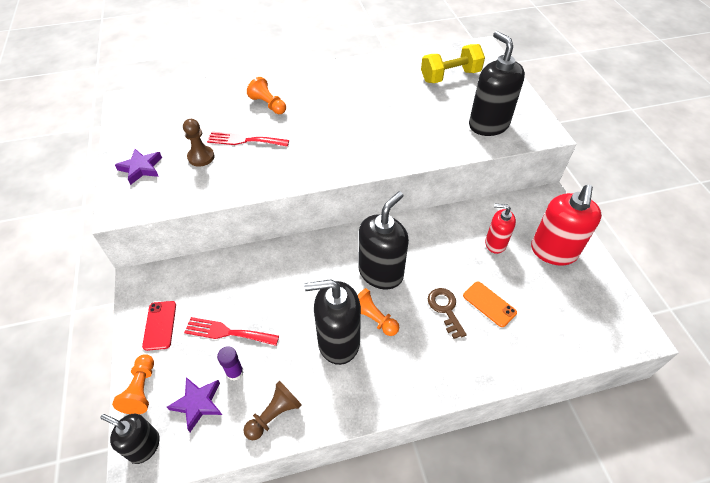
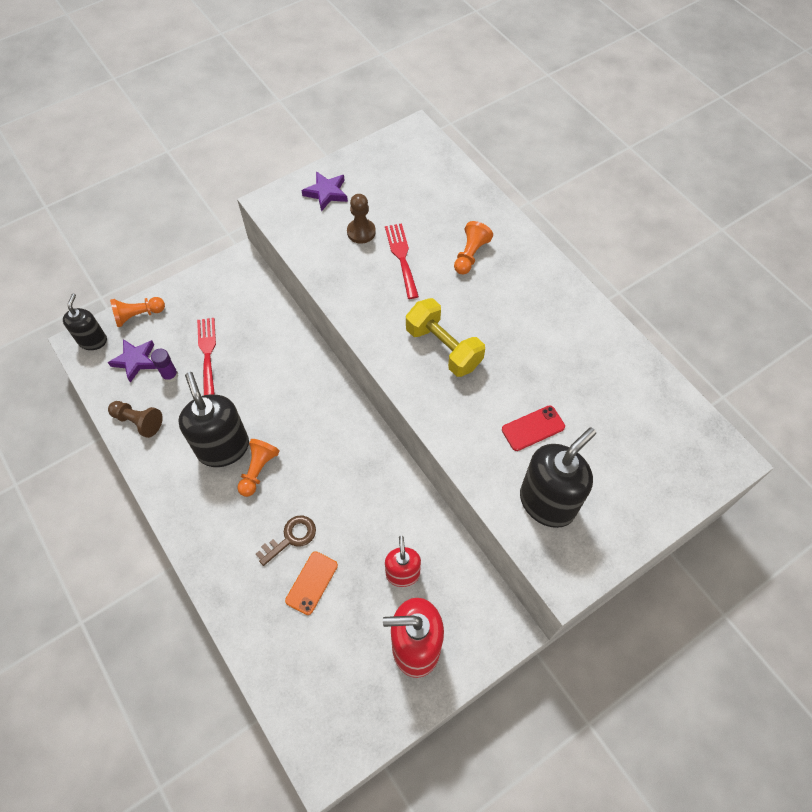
camera: 70 degrees right, 10 degrees up
(160, 325) = (200, 299): red phone -> red phone (533, 428)
(381, 273) = (317, 461): black soap dispenser -> none
(450, 76) = (631, 432): yellow dumbbell -> yellow dumbbell (443, 348)

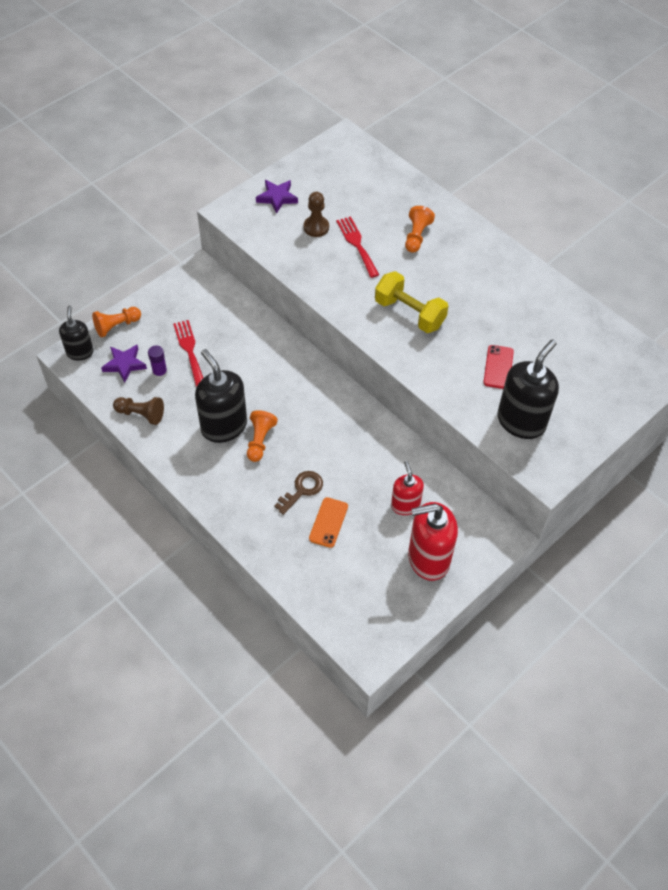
camera: 10 degrees left, 5 degrees down
(533, 428) = (498, 367): red phone -> red phone turned 45 degrees counterclockwise

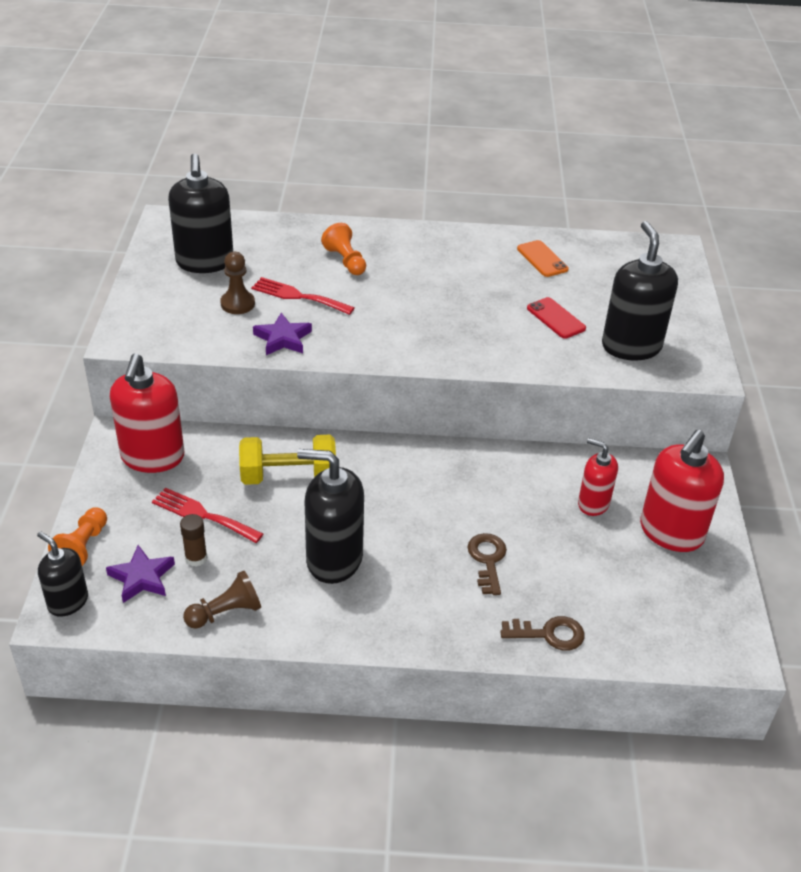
camera: 45 degrees left, 15 degrees down
(160, 373) = (196, 558): purple glue stick -> brown glue stick
(202, 296) = (152, 457): none -> red soap dispenser
(260, 440) = (388, 546): orange pawn -> none
(277, 198) = (162, 301): purple star -> purple star (283, 339)
(281, 557) = (549, 634): none -> brown key
(328, 522) = (549, 569): orange phone -> orange phone (542, 259)
(331, 184) = (205, 262): none -> black soap dispenser
(409, 313) = (424, 323): yellow dumbbell -> yellow dumbbell (288, 476)

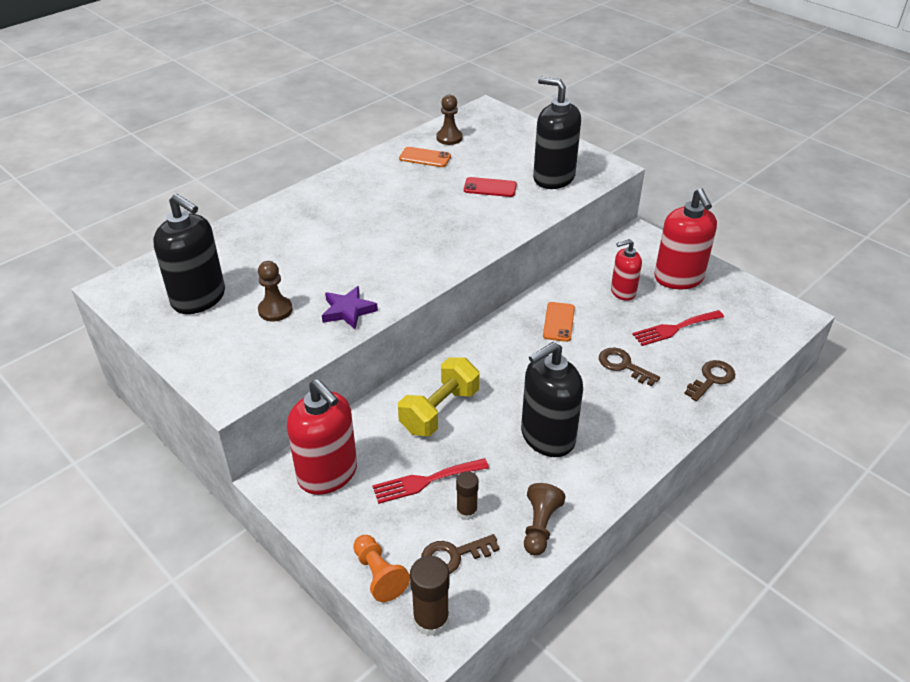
camera: 45 degrees left, 0 degrees up
(68, 602) = (431, 620): black soap dispenser -> brown glue stick
(142, 577) = (453, 556): purple star -> brown key
(298, 296) = (310, 277): red fork -> red fork (674, 328)
(345, 261) = (303, 233): orange pawn -> none
(491, 484) = (558, 322): none -> orange phone
(593, 255) = (449, 138): none -> brown pawn

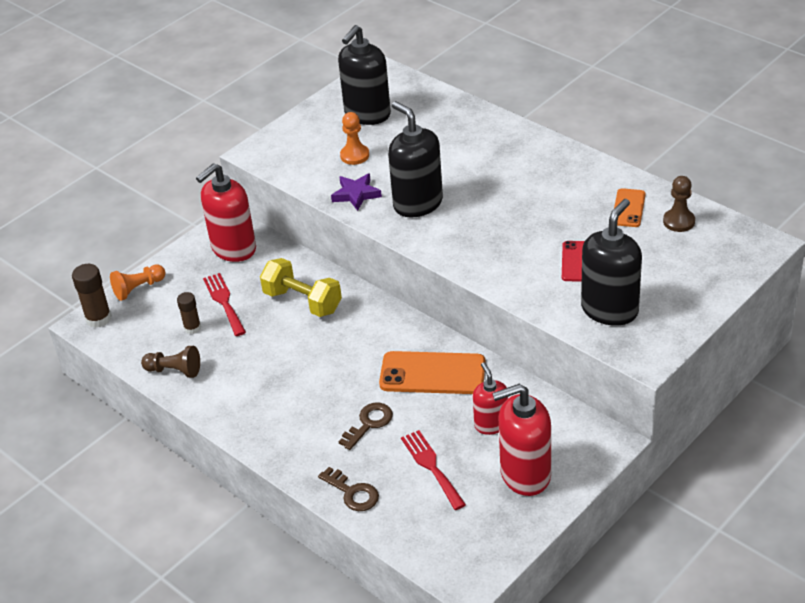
camera: 90 degrees right, 0 degrees up
(275, 310) = (354, 155): brown pawn -> orange pawn
(453, 556) = (151, 324): brown key -> none
(547, 437) = (271, 371): black soap dispenser -> black soap dispenser (418, 203)
(558, 322) = (432, 373): orange phone -> orange phone, size x1.77

